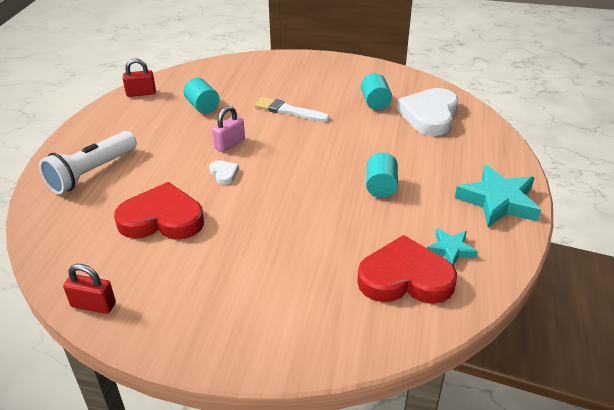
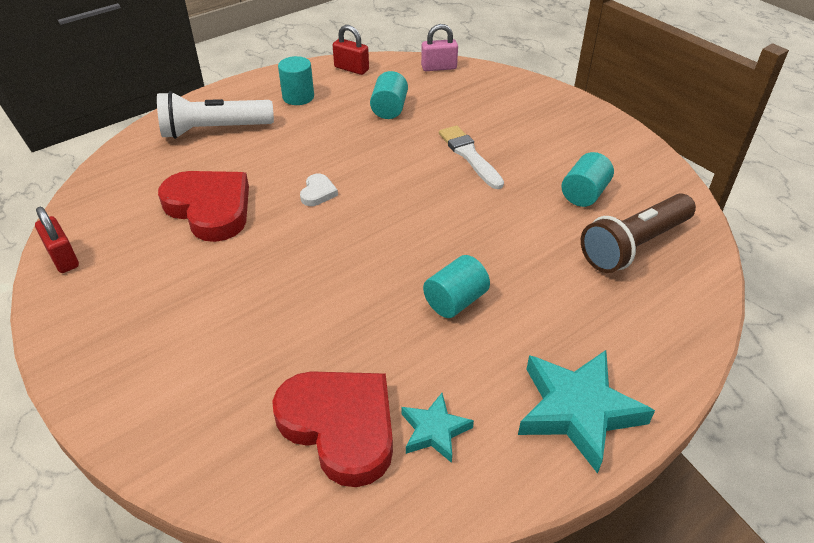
camera: 40 degrees right, 5 degrees up
(127, 126) = (298, 97): none -> turquoise cylinder
(229, 144) = (363, 163): pink padlock -> pink padlock (439, 67)
(429, 115) = (634, 245): white heart -> brown flashlight

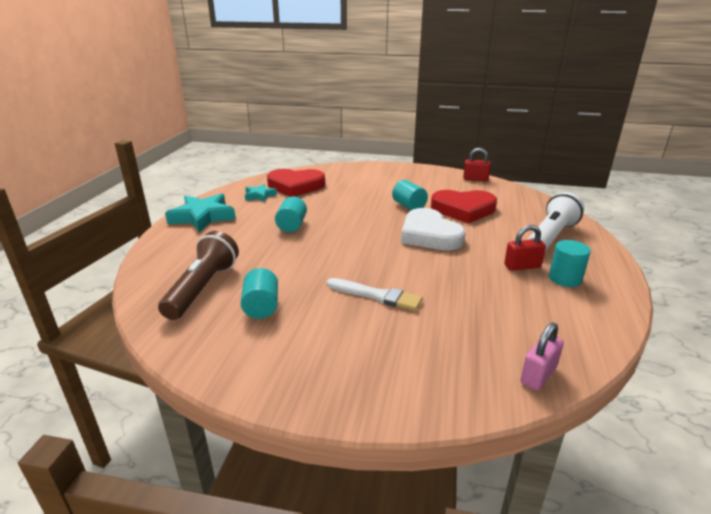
camera: 140 degrees right, 15 degrees down
(318, 193) = (429, 235): white heart -> white heart, size x2.32
(351, 69) = (595, 325): red padlock -> red padlock (522, 266)
(389, 109) = (491, 303): turquoise cylinder -> turquoise cylinder (409, 206)

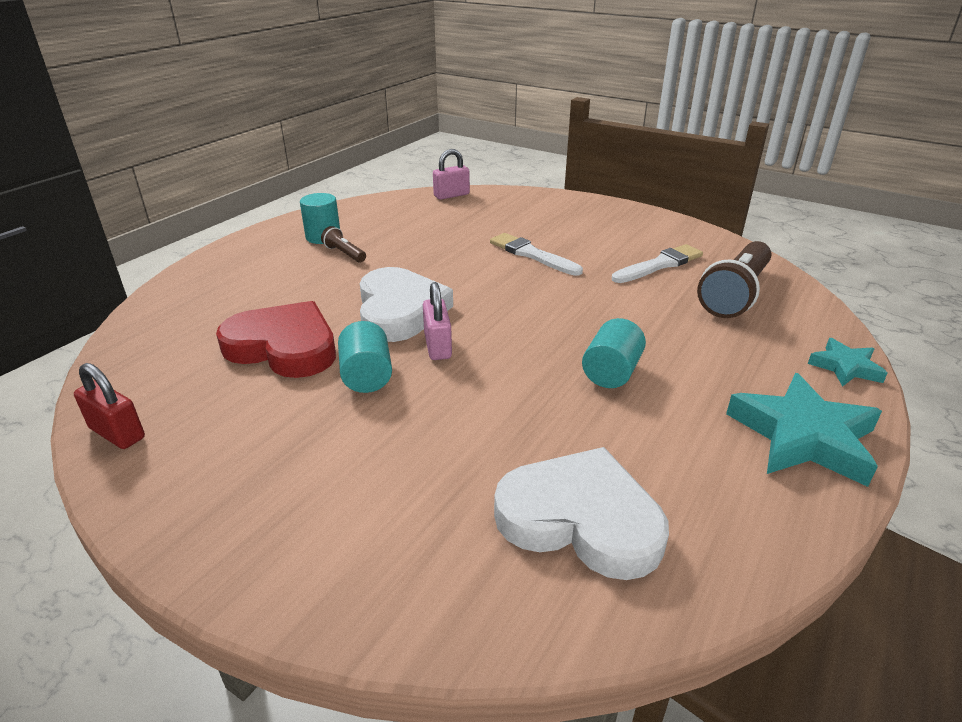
camera: 160 degrees left, 5 degrees up
(259, 195) = (683, 494): turquoise star -> turquoise star (845, 367)
(261, 307) = (659, 265): turquoise cylinder -> white brush
(295, 186) = (580, 519): red heart -> white heart
(389, 222) = (437, 346): none -> pink padlock
(522, 266) = (344, 254): red padlock -> brown flashlight
(551, 236) = (245, 278): white flashlight -> none

